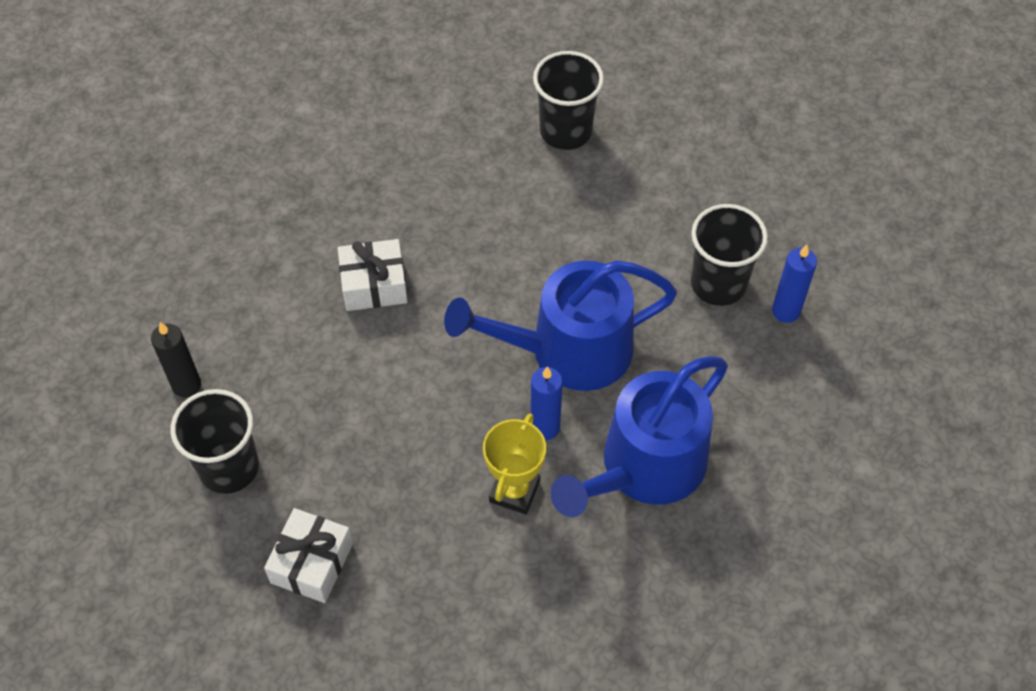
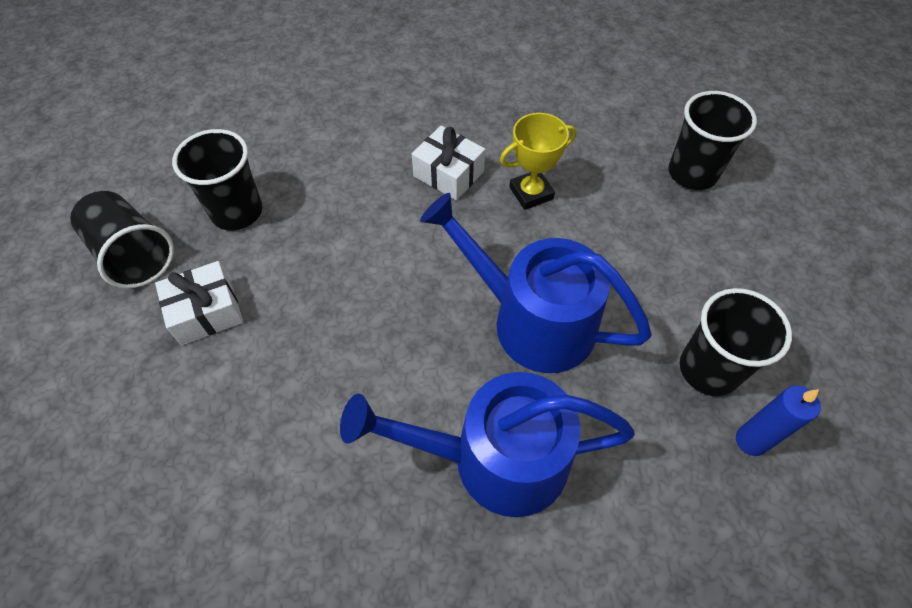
camera: 45 degrees right, 0 degrees up
(183, 579) = (133, 254): none -> black cup
(186, 385) = (274, 147): black candle -> none
(514, 491) = (381, 386): yellow trophy -> yellow trophy (531, 193)
(545, 427) = (454, 360): blue candle -> none

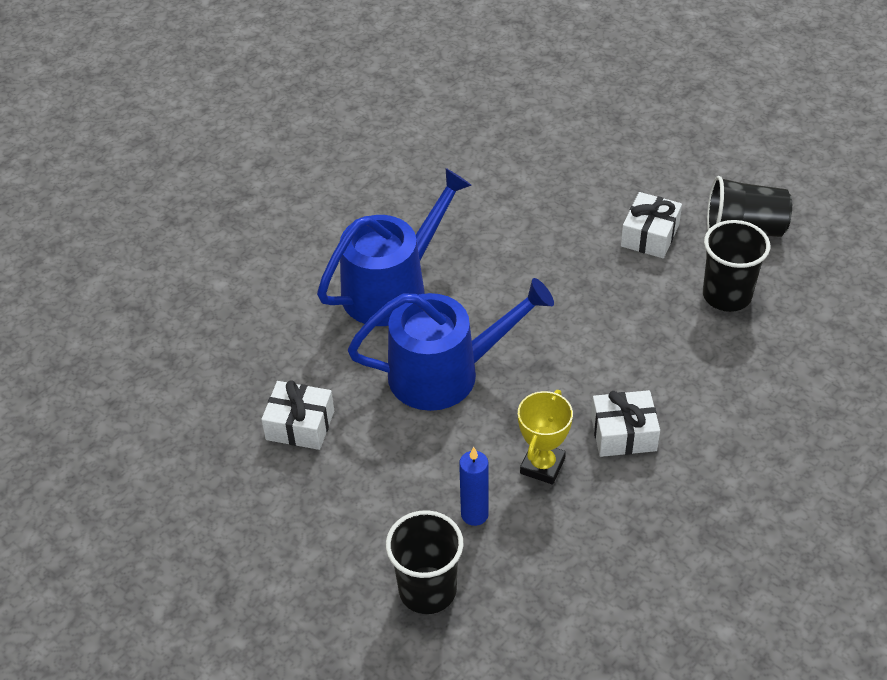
camera: 140 degrees right, 10 degrees down
(708, 369) = (300, 425): black cup -> white gift
(751, 441) = (245, 400): blue candle -> blue candle (474, 514)

